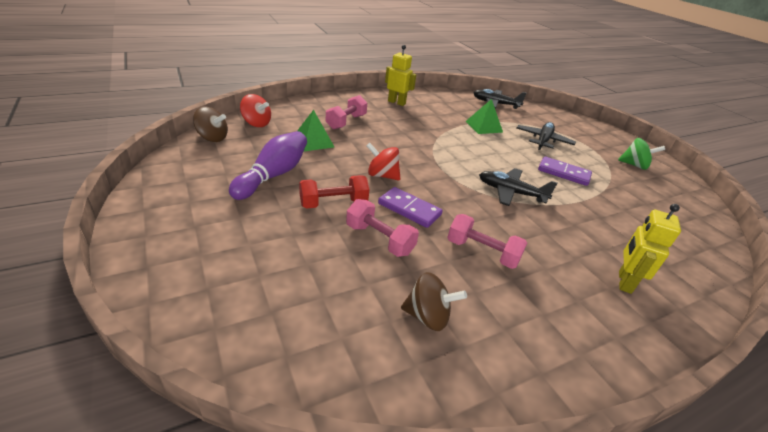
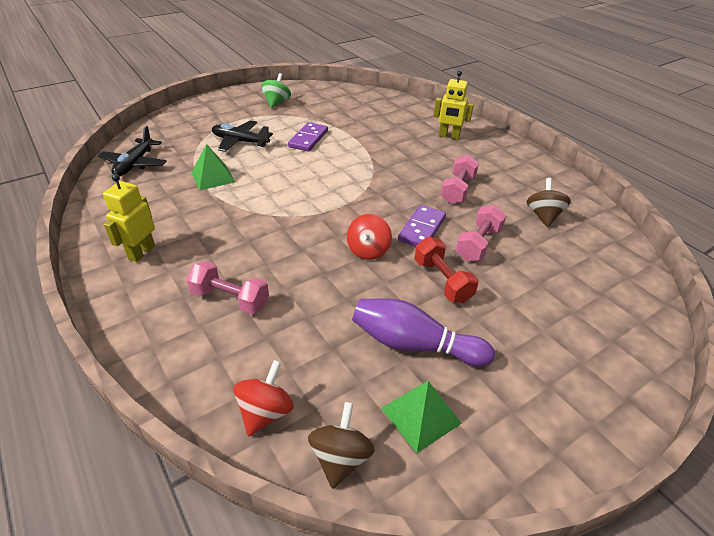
camera: 95 degrees left, 5 degrees up
(313, 141) = (307, 324): green pyramid -> green pyramid (421, 415)
(510, 192) = (359, 170): black plane -> none

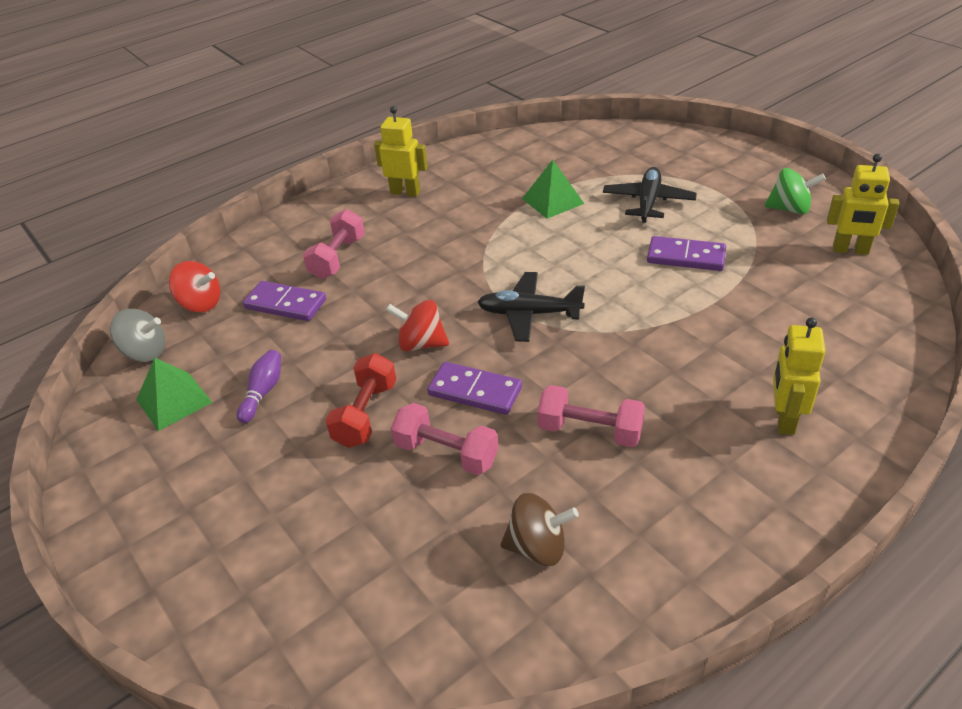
camera: 90 degrees right, 0 degrees up
(135, 164) = (563, 146): black plane -> black plane (529, 314)
(291, 335) = (285, 304): none -> purple domino
(323, 96) = (850, 250): none -> yellow robot
(341, 458) = (145, 353): brown spinning top -> grey spinning top
(414, 344) = (263, 392): purple bowling pin -> purple bowling pin, size x0.54
(442, 281) = (366, 414): red dumbbell -> red dumbbell turned 45 degrees counterclockwise

